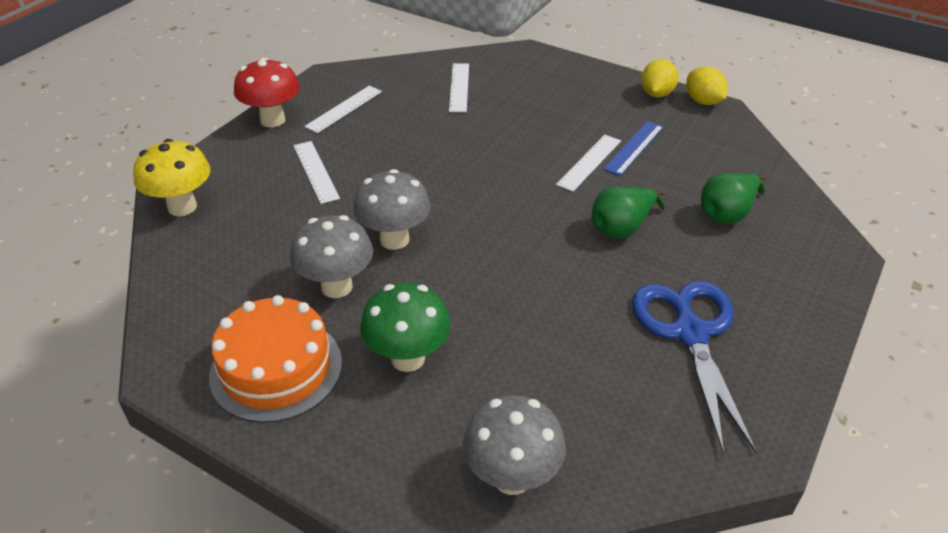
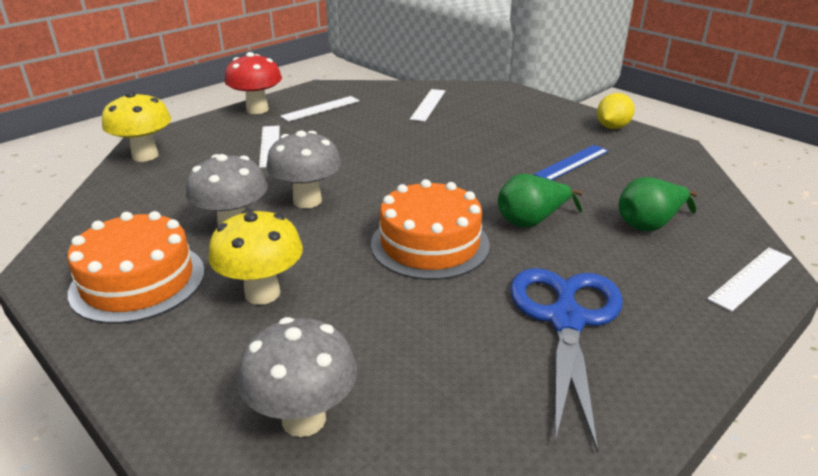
camera: 15 degrees right, 10 degrees down
(408, 358) = (262, 293): green mushroom -> yellow mushroom
(539, 272) = (430, 244): none -> orange cake
(589, 162) = (522, 168): white ruler -> white ruler (751, 278)
(703, 101) = (657, 137): yellow lemon -> none

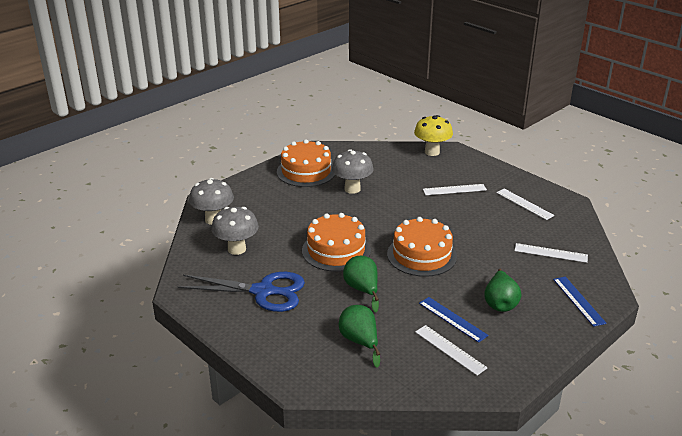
camera: 90 degrees right, 0 degrees up
(257, 109) = (513, 179): red mushroom -> none
(262, 293) = (294, 203): yellow mushroom -> none
(307, 201) = (382, 208): grey mushroom -> grey mushroom (237, 249)
(438, 175) = (421, 255): none -> orange cake
(514, 101) = (578, 301): none -> blue ruler
(531, 136) = (500, 303): none -> green pear
(612, 127) = (532, 354): yellow lemon -> none
(751, 278) = (295, 373): white ruler -> white ruler (450, 349)

